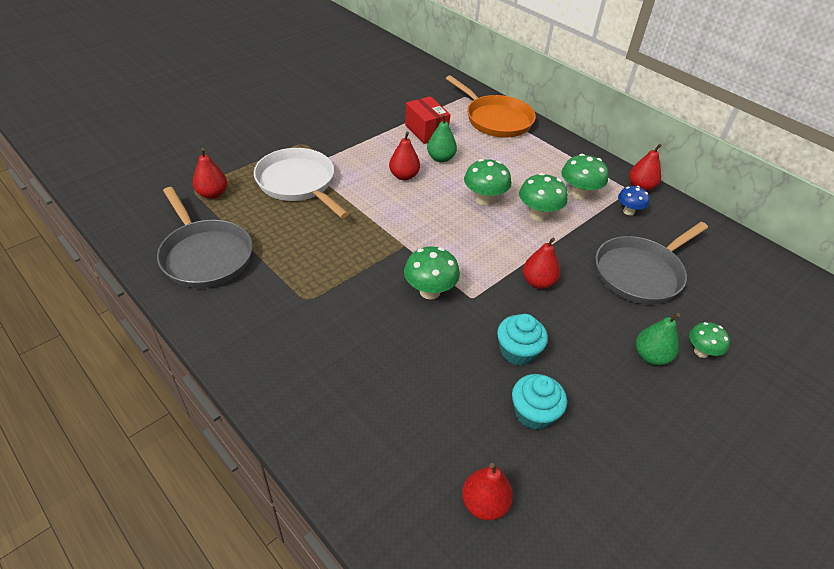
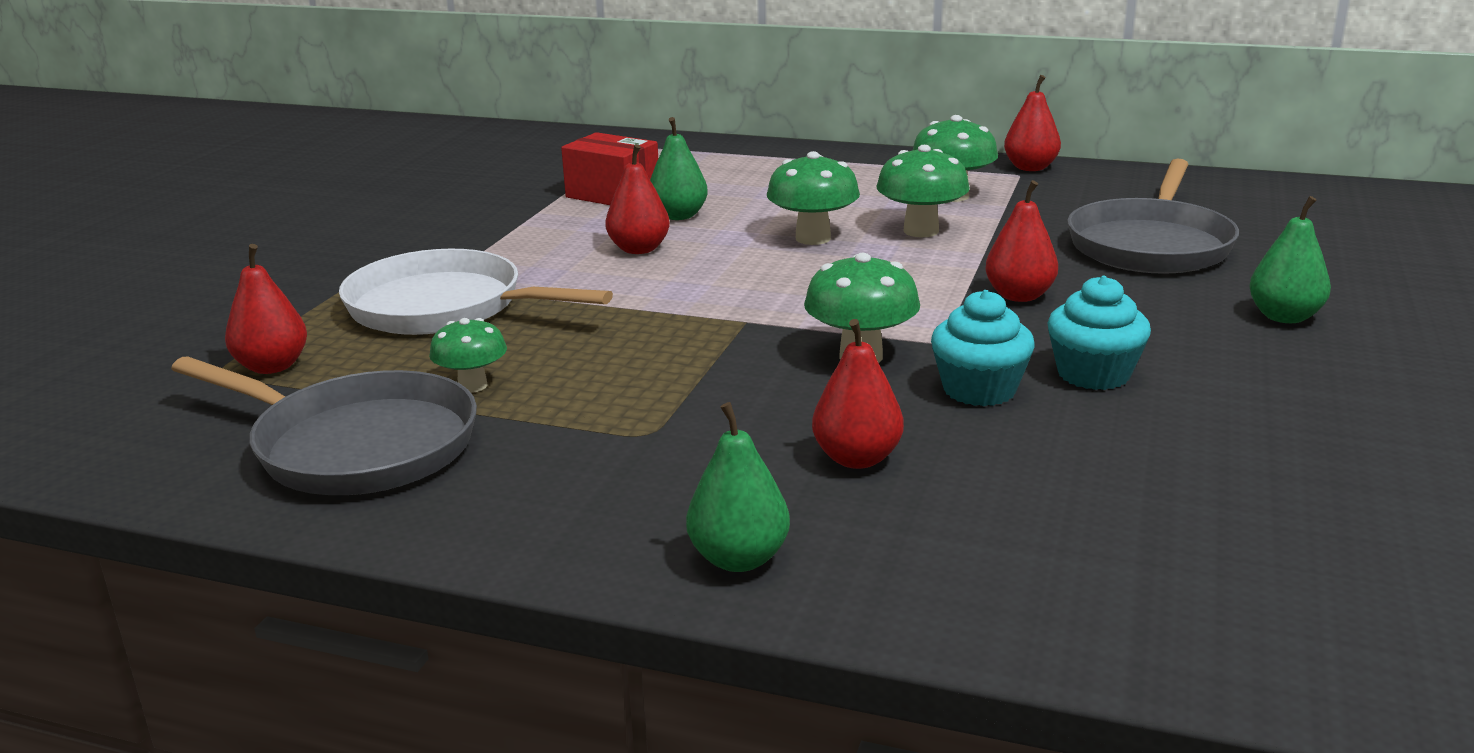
camera: 25 degrees left, 20 degrees down
(278, 387) = (739, 558): none -> green pear
(484, 503) = (1286, 553): red pear -> red pear (857, 458)
(496, 119) = (716, 157): orange pan -> none
(533, 413) = (1212, 429): turquoise cupcake -> turquoise cupcake (979, 390)
(628, 211) = (1048, 194): blue mushroom -> none
(701, 352) = (1340, 291): green mushroom -> green mushroom (472, 386)

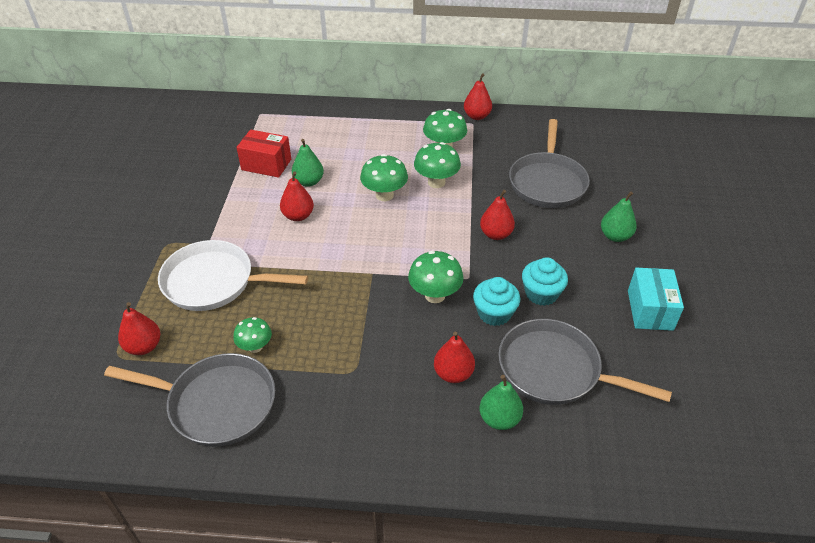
camera: 15 degrees left, 20 degrees up
(739, 558) = (422, 453): green pear -> green pear (499, 419)
(1092, 476) = (555, 370): none -> grey pan
(1346, 417) = (650, 310): none -> turquoise box

